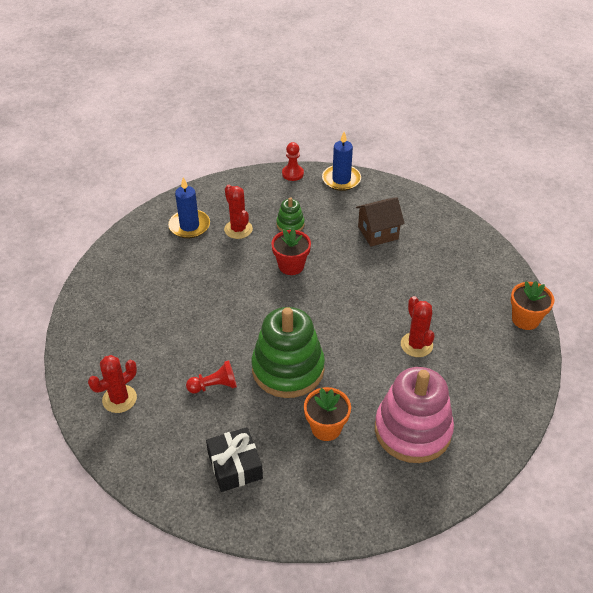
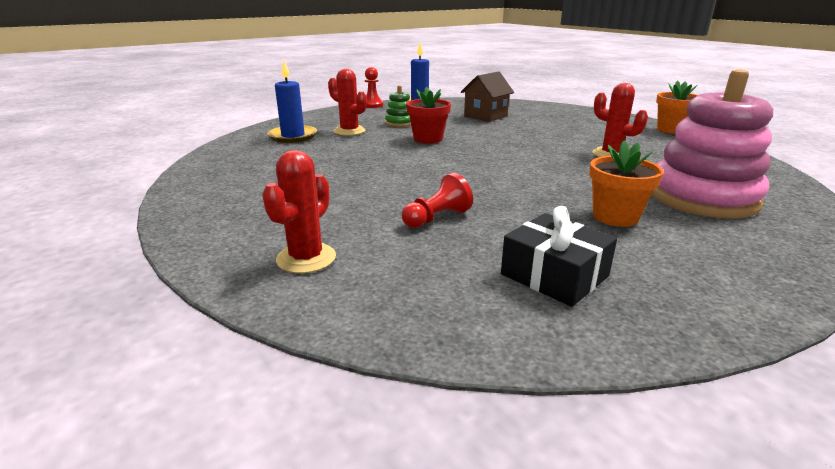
camera: 25 degrees left, 20 degrees down
(288, 369) = (509, 189): green stacking toy -> none

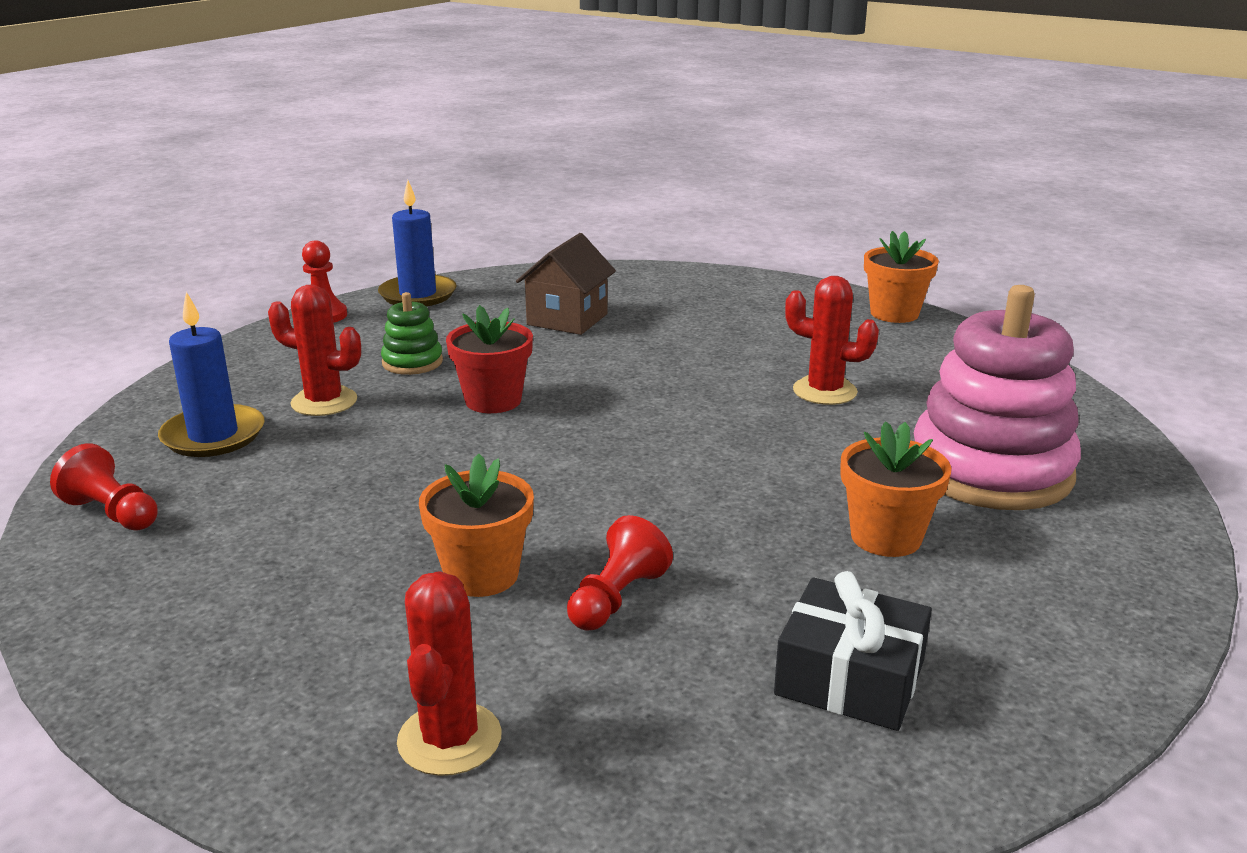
camera: 20 degrees left, 0 degrees up
(230, 155) = (113, 513): none -> red pawn
(373, 198) = (481, 575): none -> orange flower pot

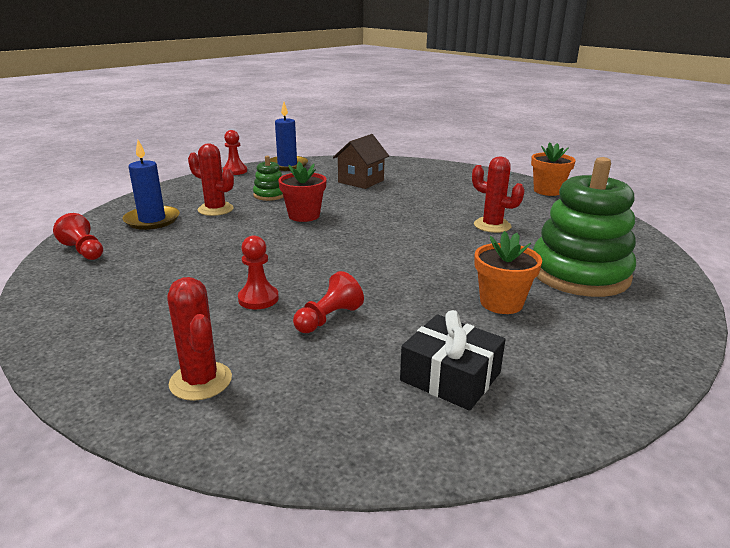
camera: 10 degrees right, 0 degrees up
(449, 739) = (200, 381): red cactus -> red cactus turned 45 degrees counterclockwise
(481, 575) = (258, 299): orange flower pot -> red pawn
(990, 470) = (579, 274): pink stacking toy -> green stacking toy

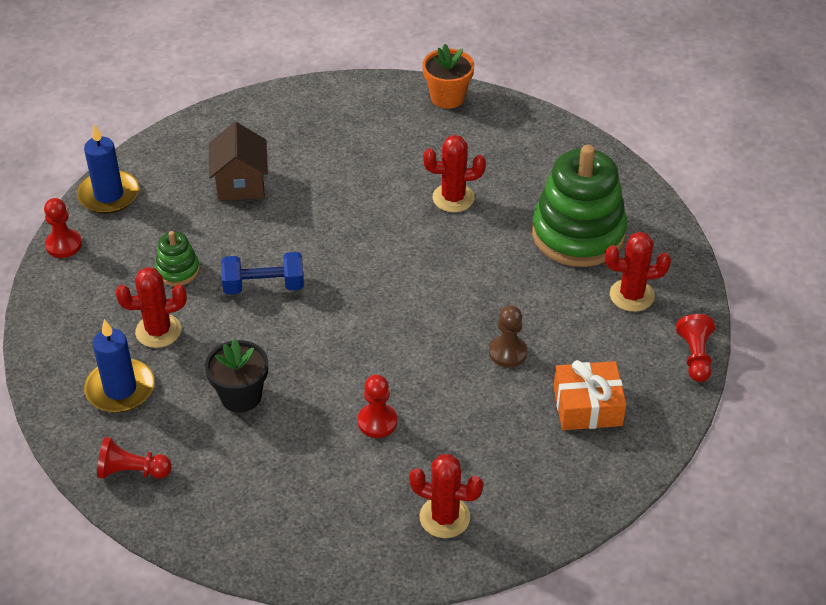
camera: 40 degrees left, 20 degrees up
(202, 249) = (241, 396): none -> black flower pot
(304, 215) = (264, 286): red flower pot -> blue dumbbell
(328, 318) = (454, 407): red pawn -> red pawn (695, 357)
(422, 309) = (507, 352): none -> brown pawn
(450, 376) = (587, 406): black gift -> orange gift
(501, 303) = (554, 308): orange flower pot -> none
(593, 326) = (631, 295): none -> red cactus

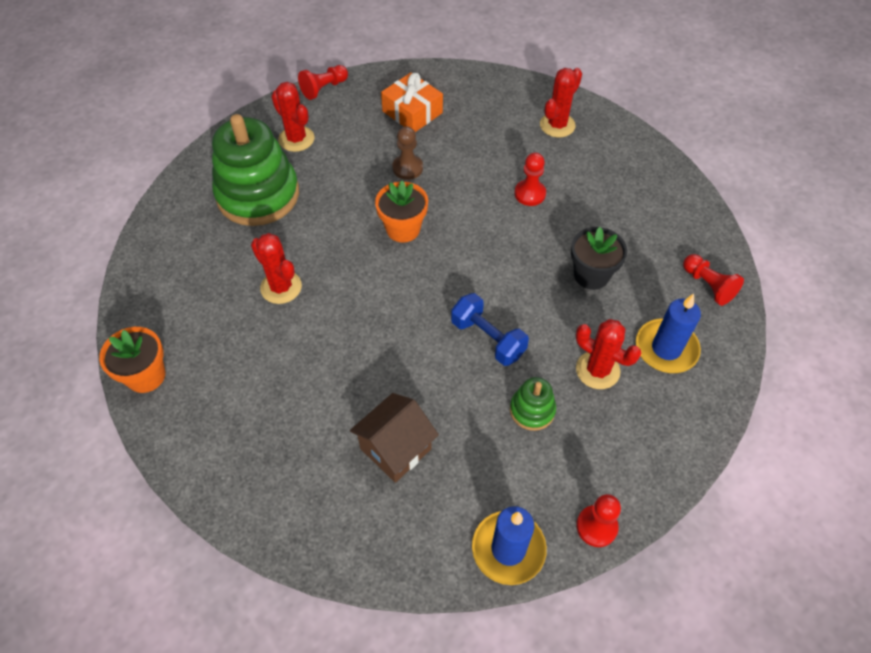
camera: 130 degrees left, 10 degrees up
(434, 304) = (403, 229): none -> orange flower pot
(444, 517) = (557, 125): red cactus -> red cactus turned 60 degrees clockwise

